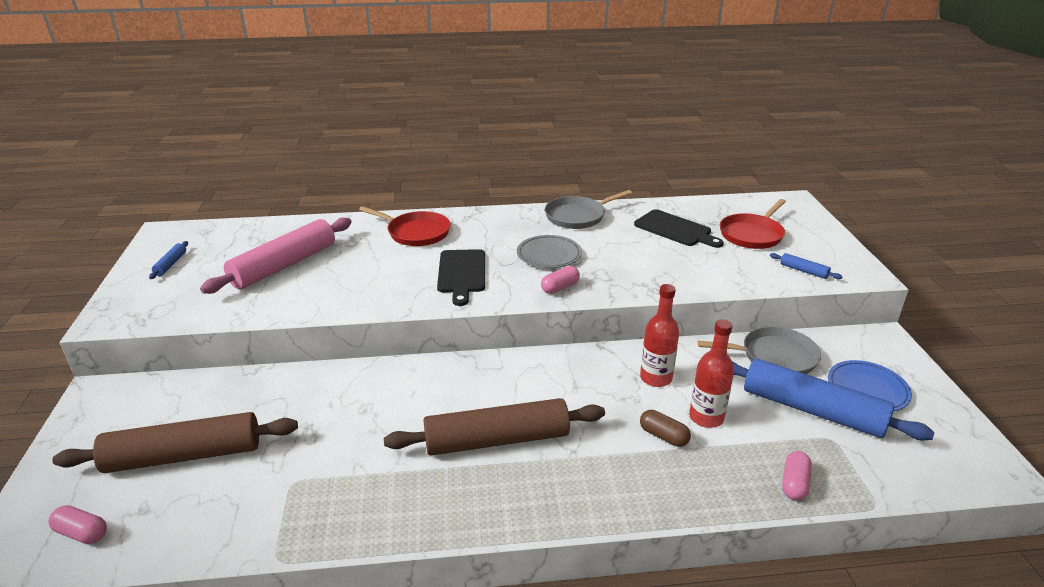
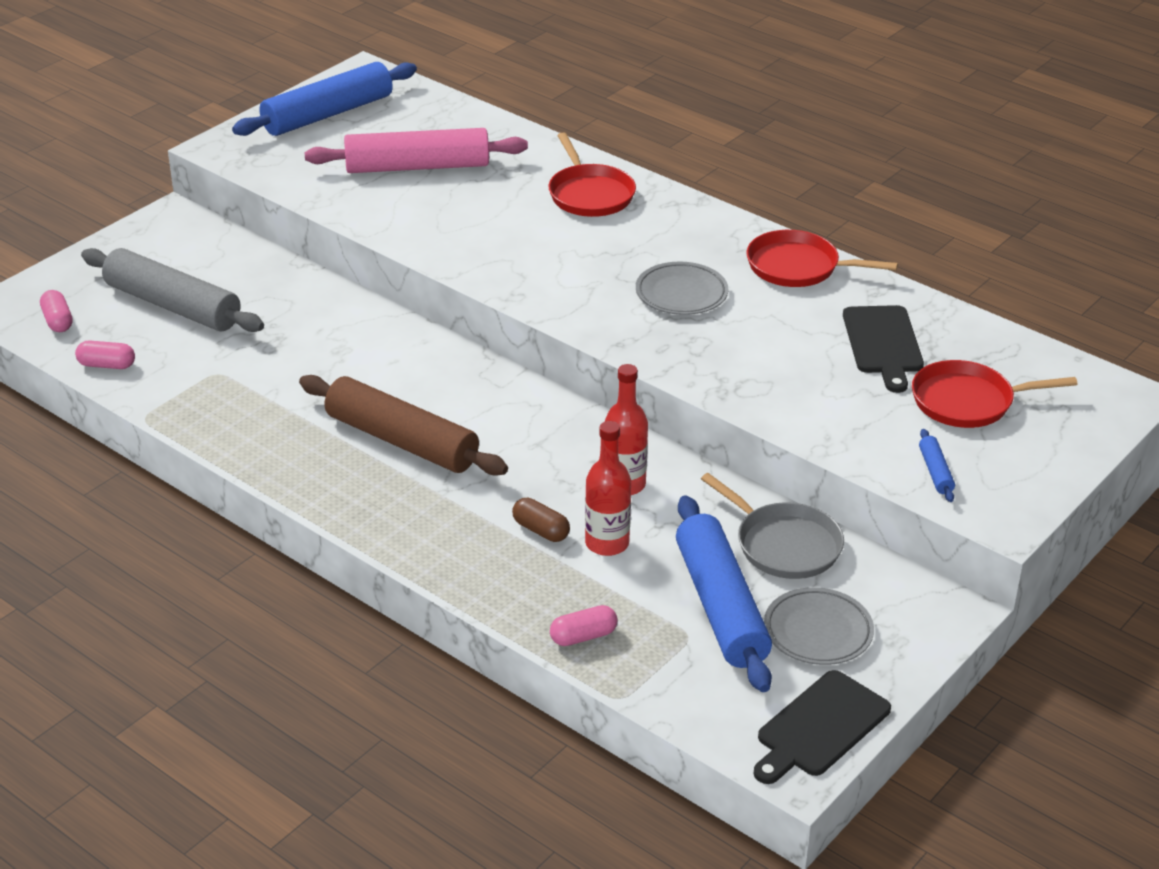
camera: 45 degrees right, 5 degrees up
(171, 264) = (327, 114): blue rolling pin -> blue rolling pin, size x2.44
(184, 456) = (172, 306): brown rolling pin -> grey rolling pin
(462, 273) = (561, 264): black cutting board -> black cutting board (820, 727)
(560, 287) = (630, 333): pink capsule -> pink capsule (107, 365)
(577, 216) = (797, 267): grey pan -> red pan
(663, 436) = (541, 530): brown capsule -> brown capsule turned 45 degrees counterclockwise
(867, 389) = (818, 631): blue plate -> grey plate

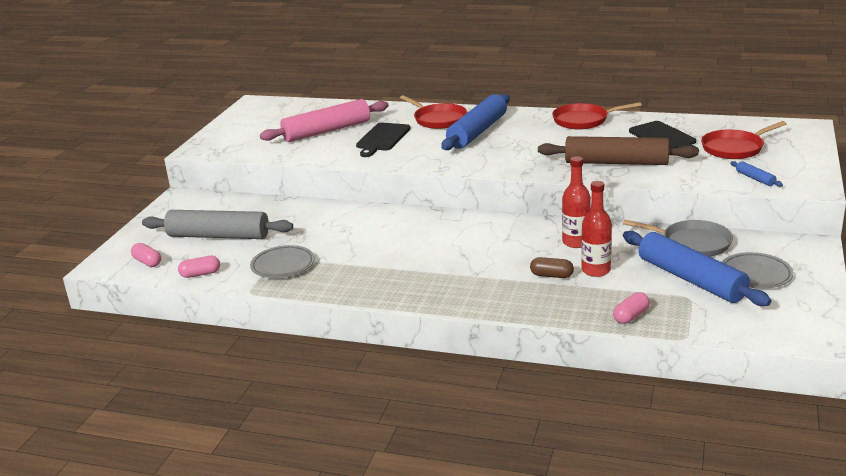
camera: 20 degrees left, 10 degrees down
(327, 114) = (250, 122): blue rolling pin -> blue rolling pin (477, 132)
(401, 441) = (425, 259): brown rolling pin -> brown rolling pin (616, 163)
(681, 294) = (535, 145): grey plate -> grey plate (283, 265)
(820, 727) = (808, 316): black cutting board -> black cutting board (382, 138)

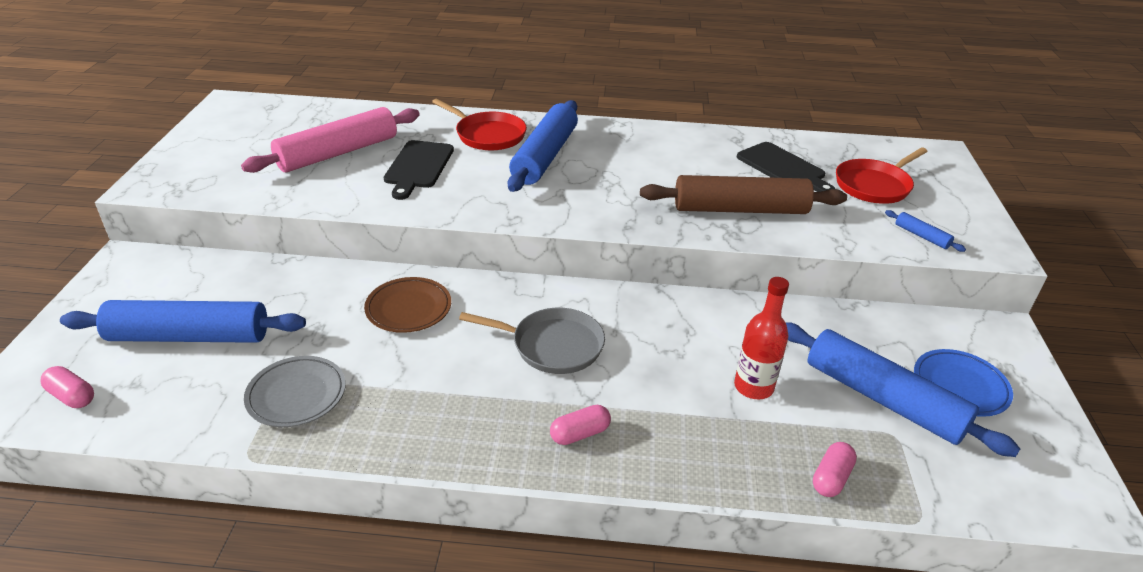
camera: 15 degrees left, 10 degrees up
(200, 274) = (162, 419): pink capsule -> pink capsule (580, 434)
(218, 236) = (189, 336): grey rolling pin -> blue rolling pin
(363, 225) = (408, 309): none -> brown plate
(551, 275) = (697, 399): brown capsule -> none
(576, 242) = (710, 334): red bottle -> none
(583, 120) = (674, 139): red pan -> none
(692, 243) = (859, 331): grey pan -> grey pan (553, 345)
(755, 274) = (960, 386): grey plate -> blue plate

